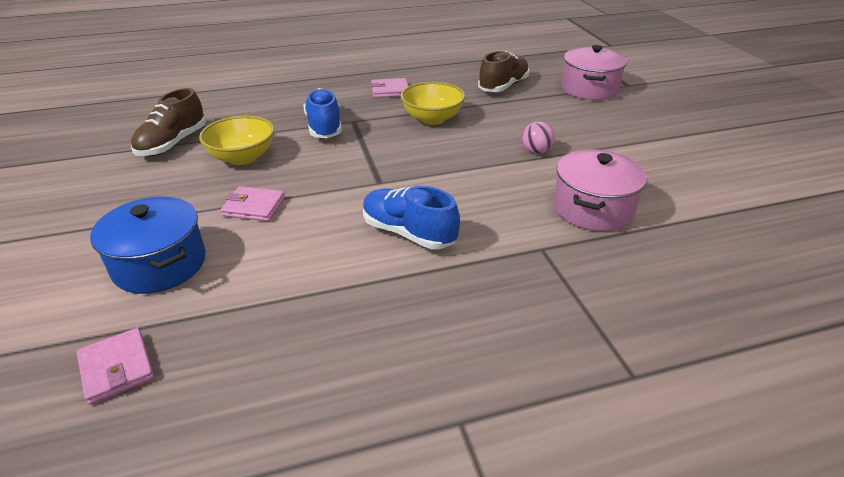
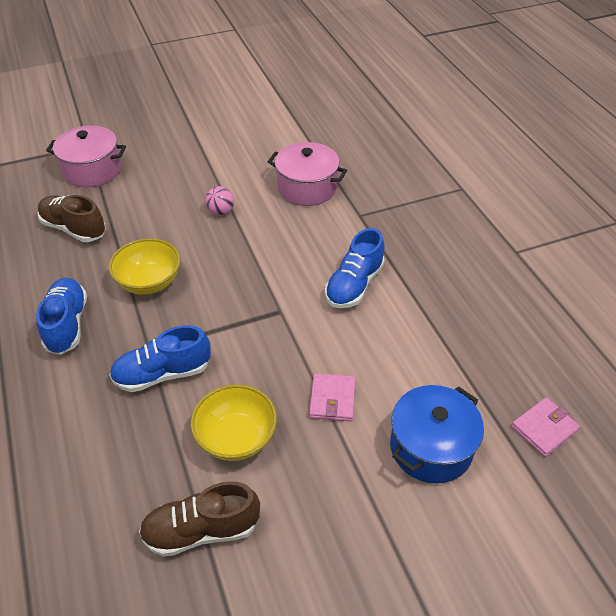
camera: 95 degrees left, 10 degrees up
(173, 144) = (201, 530): brown shoe -> brown shoe turned 150 degrees clockwise
(390, 90) = (67, 324): pink wallet -> blue shoe

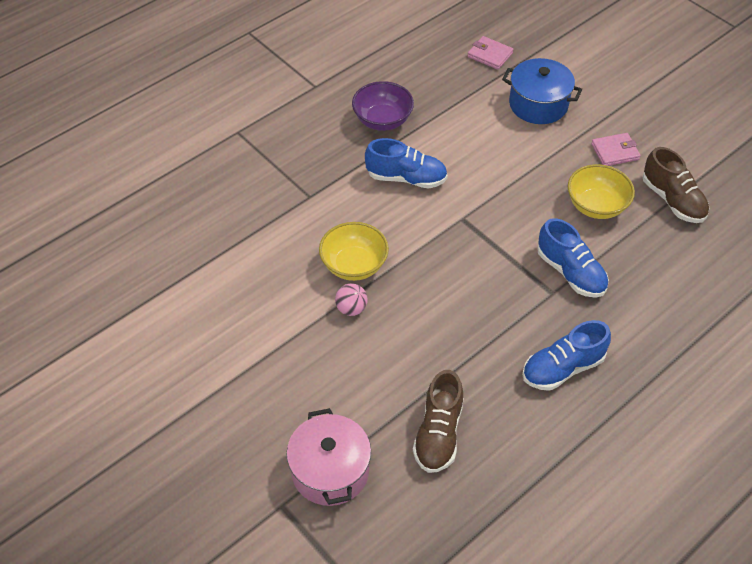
camera: 110 degrees left, 5 degrees up
(149, 282) = (478, 327): yellow bowl -> yellow bowl (354, 265)
(307, 188) = (282, 248): pink pot -> none
(332, 399) = (531, 162): pink wallet -> pink wallet (615, 152)
(447, 290) = (382, 120): none -> purple bowl

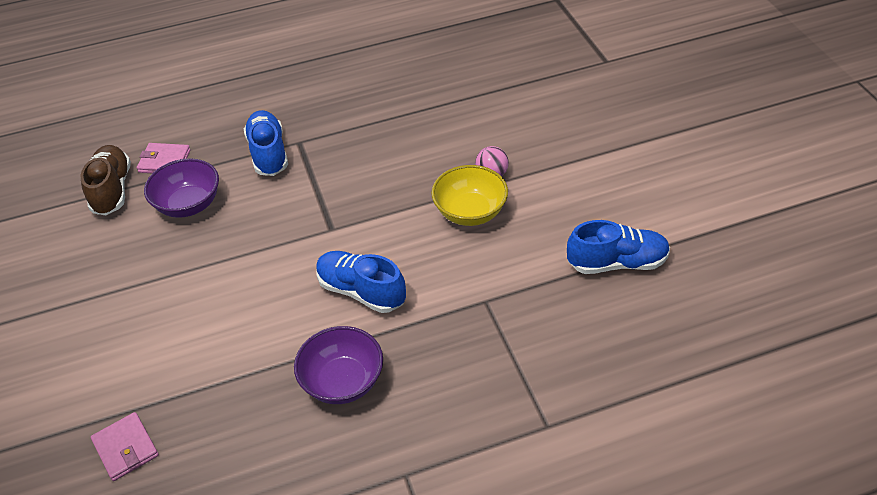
camera: 155 degrees left, 5 degrees down
(330, 471) = (561, 71): pink pot -> none
(438, 433) = (464, 74): brown shoe -> none
(538, 104) = (136, 343): blue pot -> none
(562, 368) = (337, 90): blue shoe -> blue shoe (617, 263)
(596, 206) = (189, 204): yellow bowl -> purple bowl
(615, 152) = (112, 255): pink wallet -> pink wallet (164, 161)

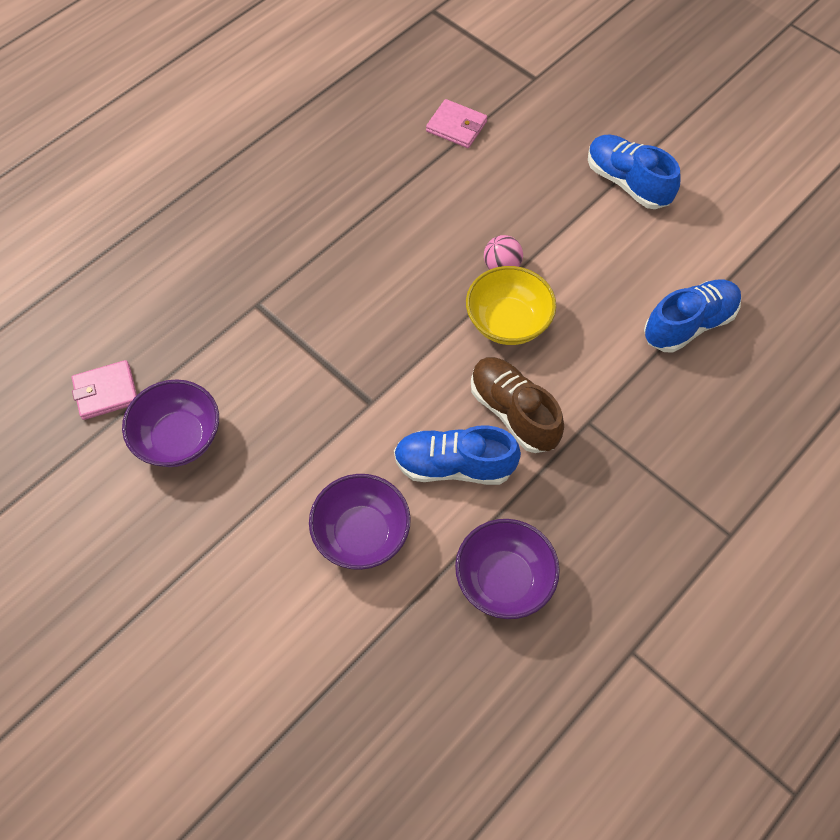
camera: 30 degrees left, 15 degrees up
(112, 190) = (66, 457): brown shoe -> brown shoe (513, 412)
(126, 448) = (323, 767): pink wallet -> pink wallet (456, 126)
(263, 310) = (361, 534): none -> purple bowl
(268, 153) = (230, 333): blue shoe -> blue shoe (627, 182)

